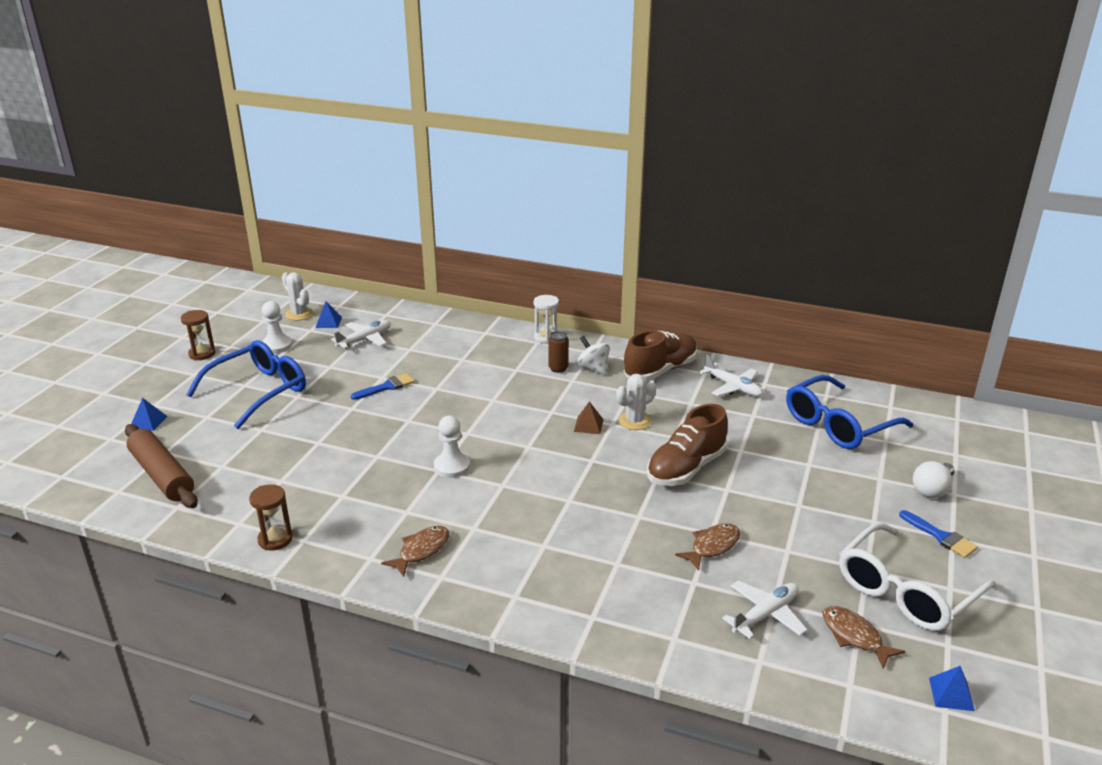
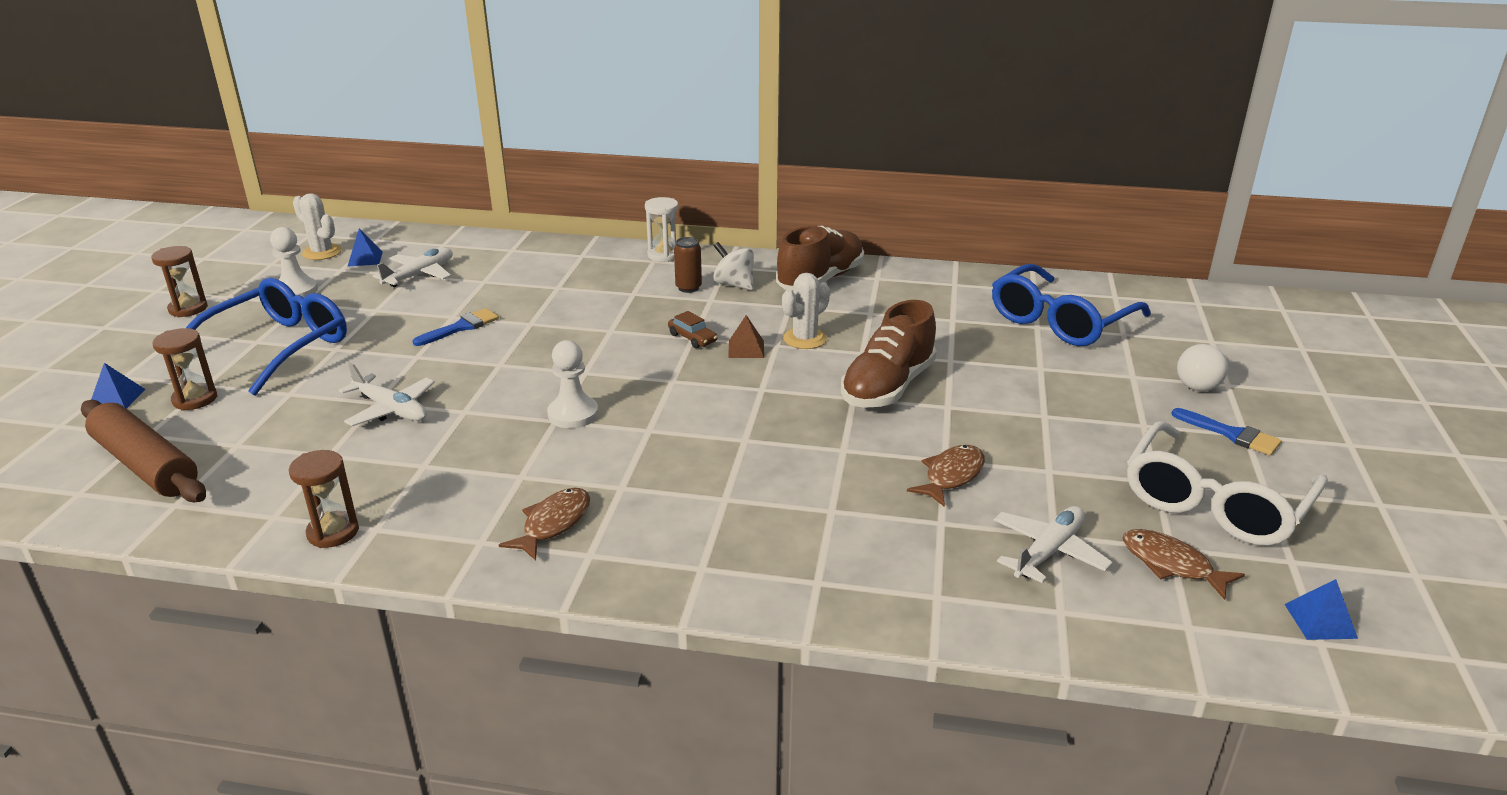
camera: 10 degrees left, 0 degrees up
(198, 427) = (195, 399): none -> brown hourglass
(551, 412) = (692, 338): none -> brown car
(733, 387) = (917, 291): white plane -> white plane (391, 409)

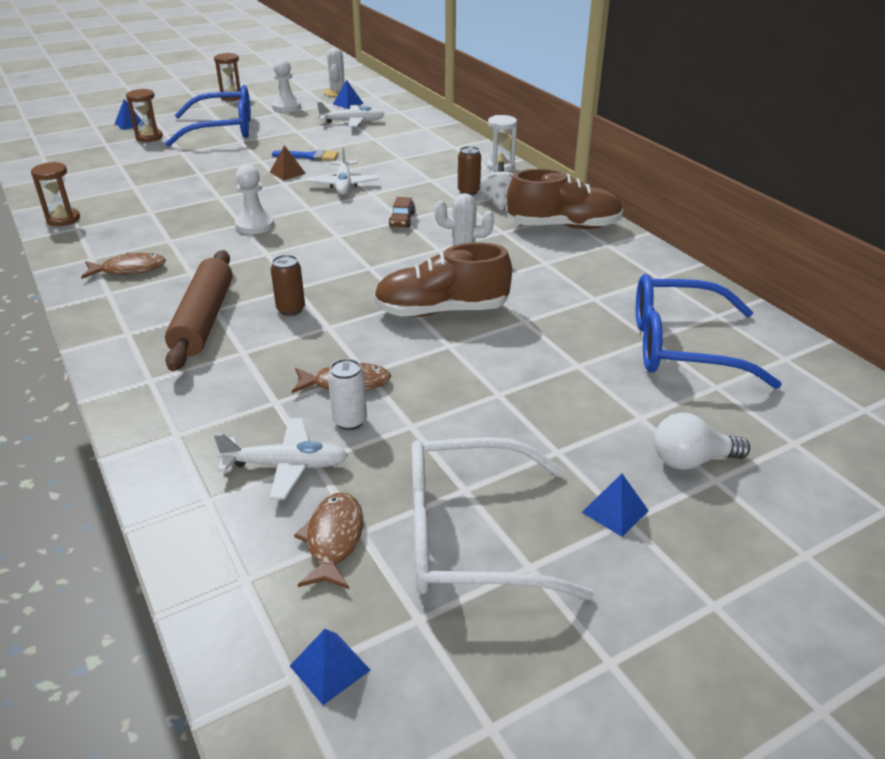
camera: 50 degrees right, 5 degrees up
(146, 465) = (79, 156): brown rolling pin -> brown rolling pin (204, 320)
(391, 409) = (196, 180): white plane -> white plane (344, 185)
(746, 349) = (416, 241): brown pyramid -> brown pyramid (287, 172)
(785, 457) = (291, 309): none -> brown can
(1012, 496) = (350, 421): none -> white can
(1232, 434) = (615, 511): blue brush -> blue pyramid

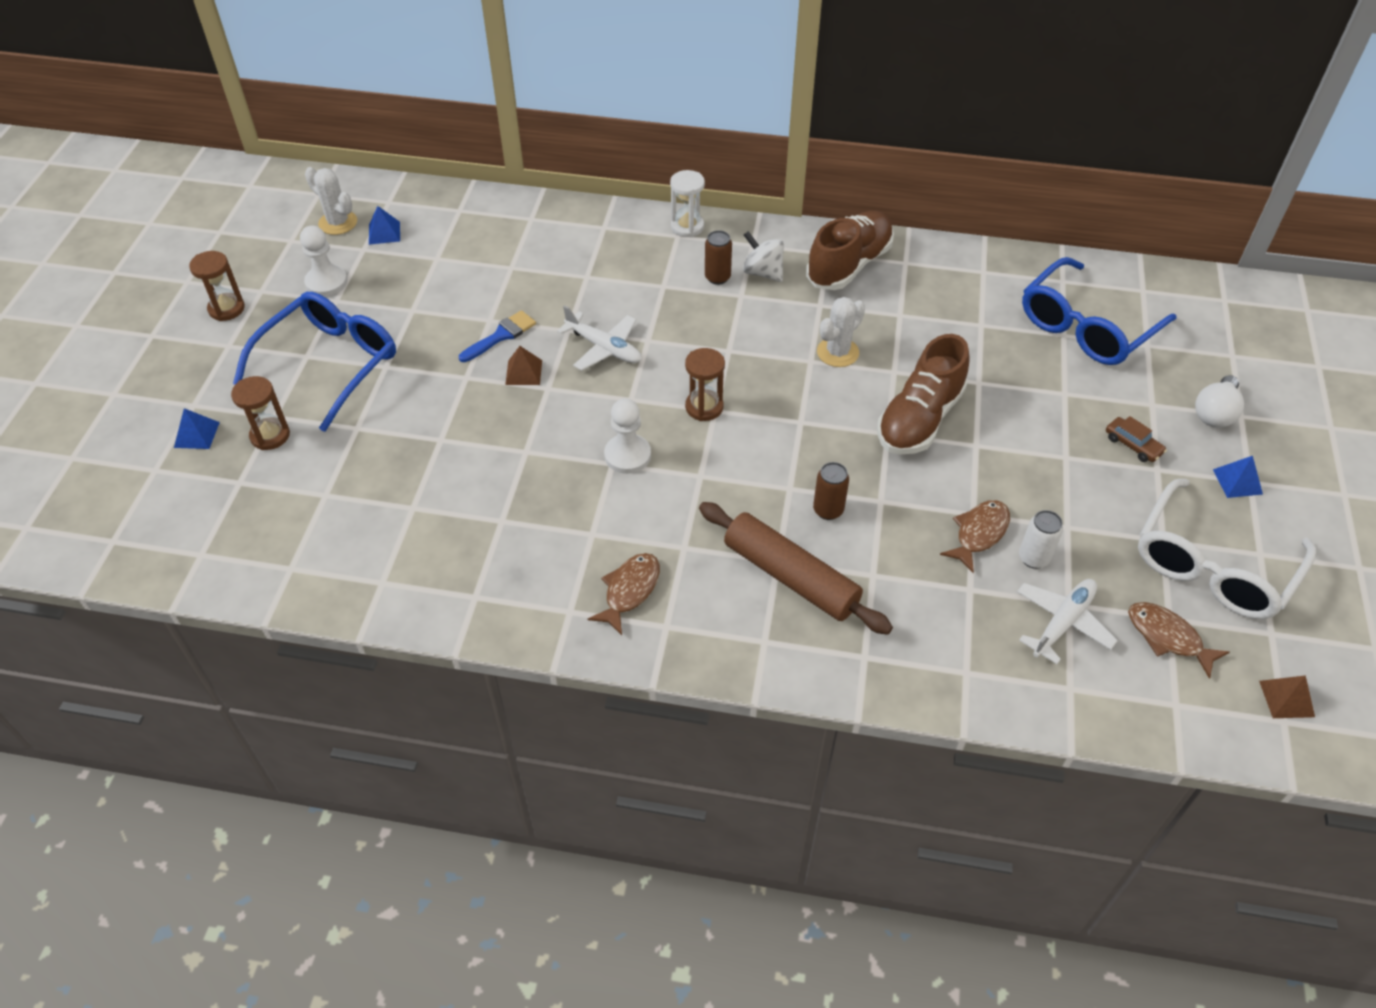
camera: 50 degrees left, 15 degrees up
(63, 219) = (438, 600): brown hourglass -> brown hourglass (704, 407)
(330, 668) = (1286, 698): blue pyramid -> brown pyramid
(352, 122) = (445, 258): white plane -> none
(402, 220) = (728, 351): brown car -> brown car (1133, 445)

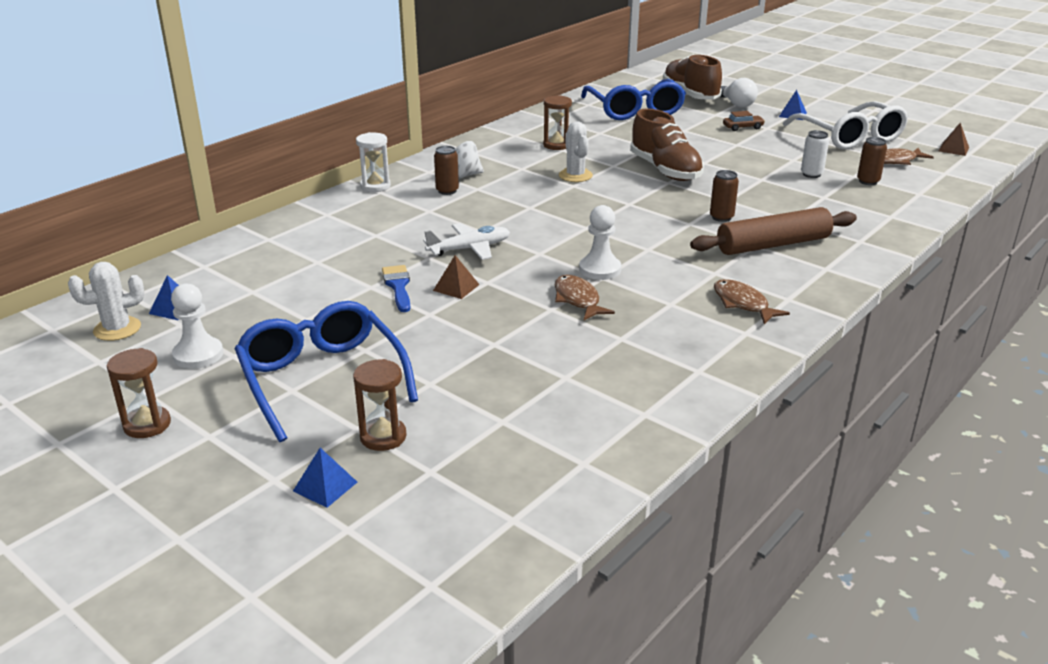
camera: 60 degrees left, 20 degrees down
(704, 407) = (579, 230): brown hourglass -> brown hourglass (556, 145)
(849, 265) = (494, 150): brown shoe -> brown shoe (690, 95)
(979, 533) = (780, 182): brown fish -> brown fish (578, 299)
(1063, 623) = (868, 181): white plane -> brown can

